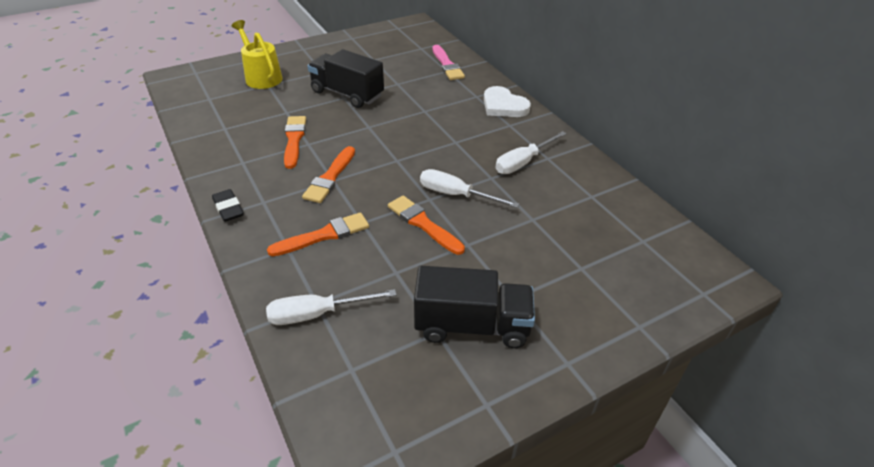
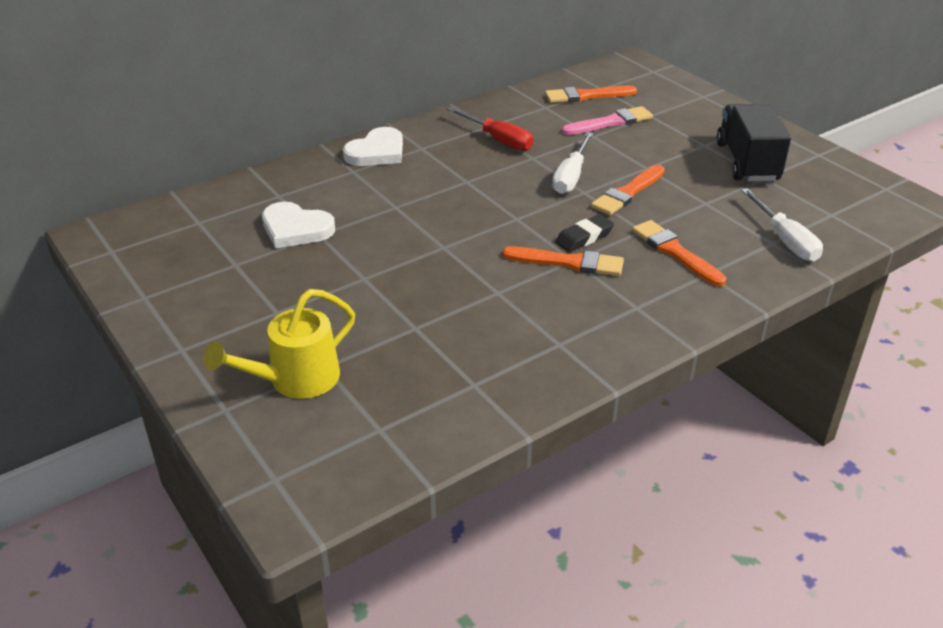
camera: 95 degrees left, 5 degrees down
(228, 208) = (662, 333): black eraser -> black eraser (584, 237)
(294, 140) = (490, 306): orange brush -> orange brush (586, 96)
(347, 94) = (354, 276): black truck -> none
(405, 76) = (296, 229): none -> white heart
(447, 65) = (261, 196): pink brush -> pink brush (610, 122)
(523, 162) = (498, 140): white screwdriver -> red screwdriver

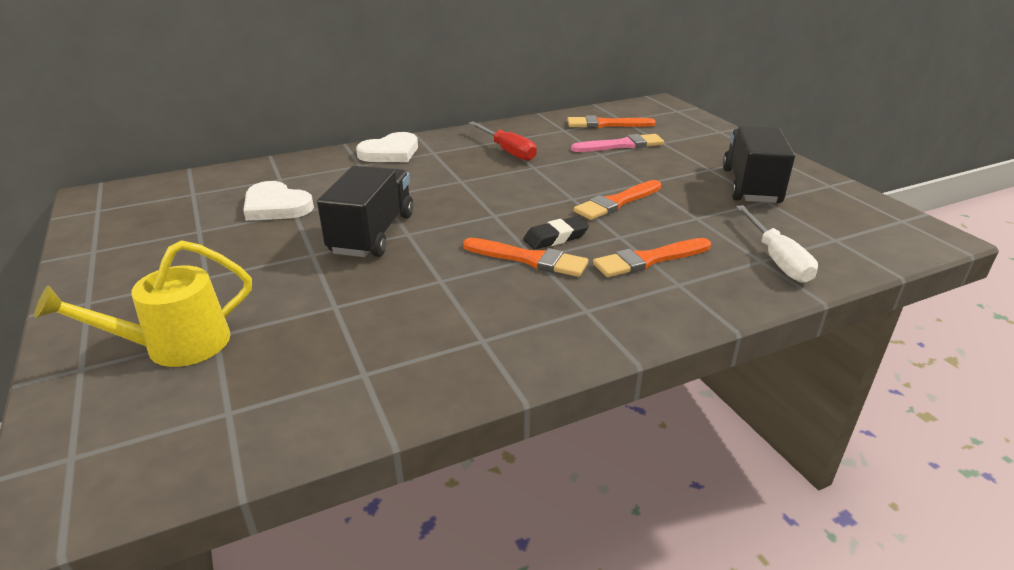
camera: 10 degrees right, 5 degrees down
(410, 250) = (372, 234): none -> black truck
(571, 176) = (564, 184): white screwdriver -> none
(675, 252) = (649, 259): orange brush -> orange brush turned 90 degrees counterclockwise

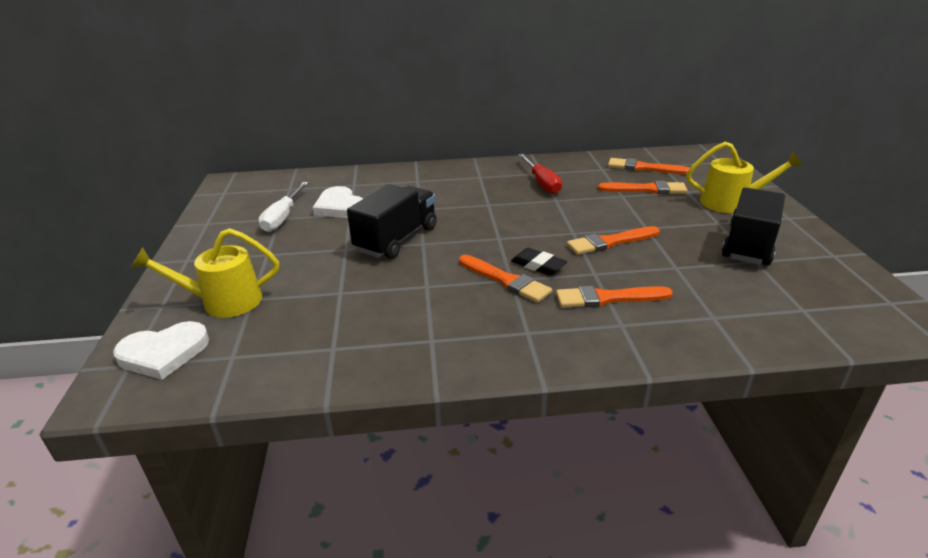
camera: 20 degrees right, 0 degrees up
(390, 152) = (446, 173): white heart -> white heart (163, 353)
(555, 238) = (538, 265): black eraser -> black eraser turned 45 degrees clockwise
(621, 145) = (646, 189): pink brush -> orange brush
(710, 148) = (731, 203): none -> yellow watering can
(777, 259) = (730, 318): white screwdriver -> white screwdriver (283, 217)

